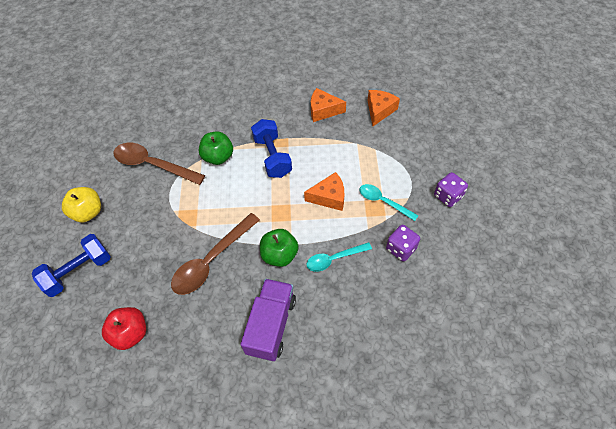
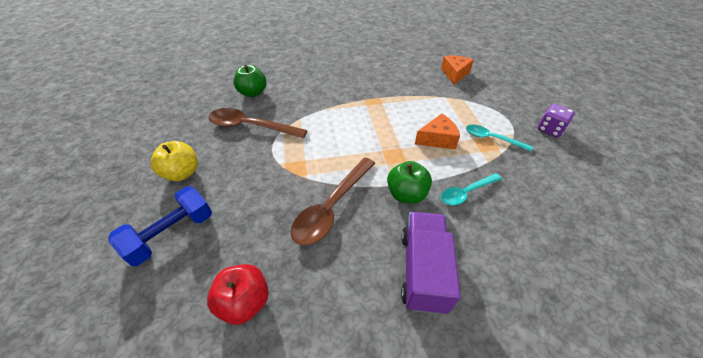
camera: 10 degrees left, 10 degrees down
(218, 157) = (316, 116): green apple -> green apple (253, 93)
(272, 156) = (370, 112): blue dumbbell -> none
(323, 110) = (405, 77): orange cheese -> none
(401, 249) = (530, 176): purple dice -> none

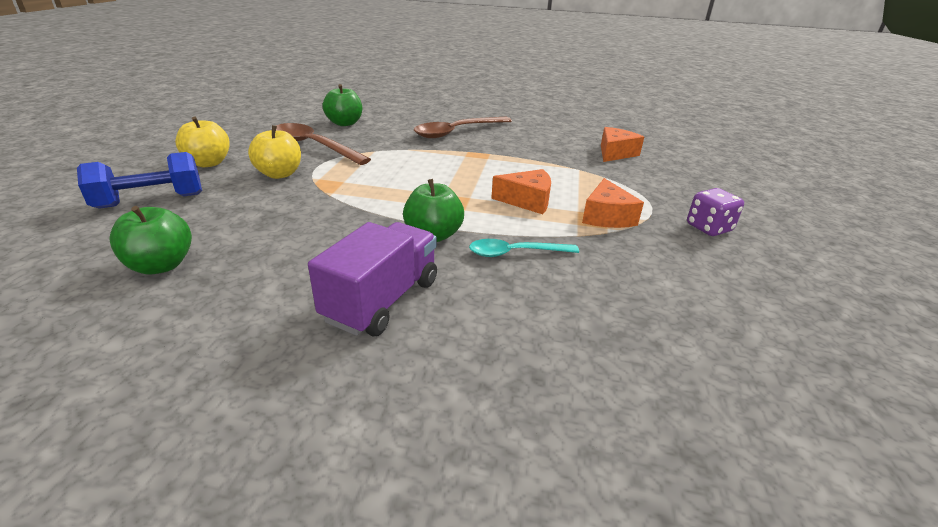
camera: 20 degrees right, 15 degrees down
(245, 302) = (161, 265): red apple -> green apple
(250, 167) = (279, 174): none -> yellow apple
(332, 207) = (332, 223): brown spoon -> brown spoon (457, 132)
(492, 138) = (606, 217): turquoise spoon -> orange cheese

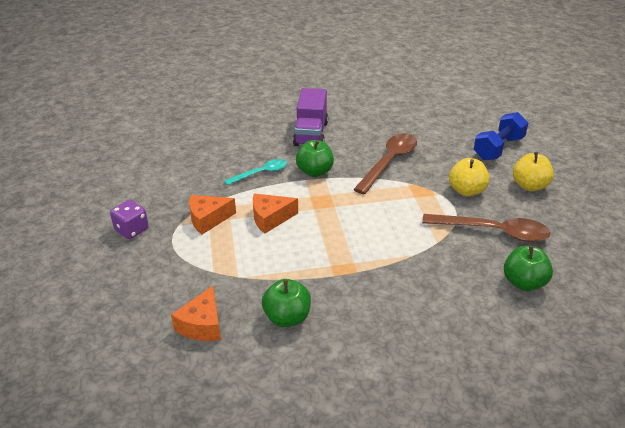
camera: 160 degrees right, 5 degrees up
(161, 265) = (424, 122): green apple -> green apple (287, 317)
(457, 132) = (395, 309): brown spoon -> brown spoon (389, 162)
(606, 217) = (208, 219): orange cheese -> orange cheese turned 90 degrees counterclockwise

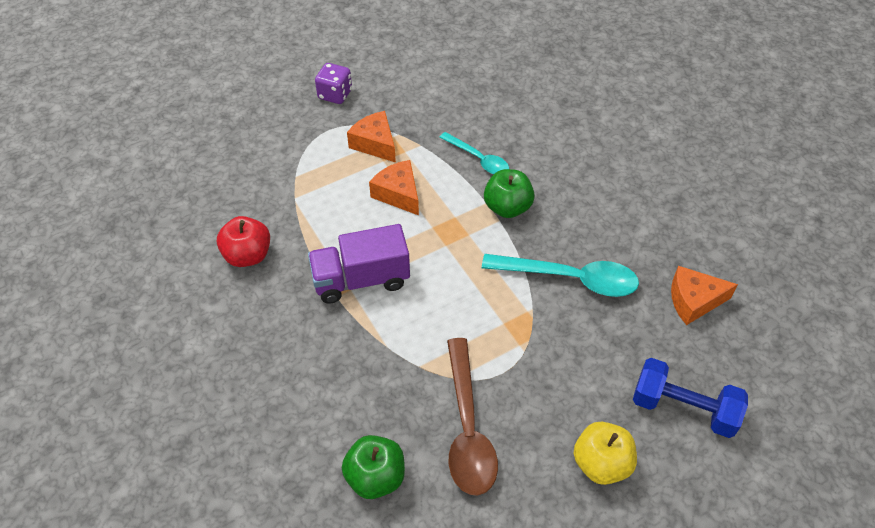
camera: 70 degrees right, 15 degrees up
(202, 325) = (220, 194): orange cheese -> orange cheese (693, 301)
(287, 317) = (248, 255): green apple -> red apple
(311, 134) = (590, 180): purple truck -> purple truck (361, 279)
(389, 162) = (570, 279): brown spoon -> turquoise spoon
(466, 191) = (547, 382): yellow apple -> none

